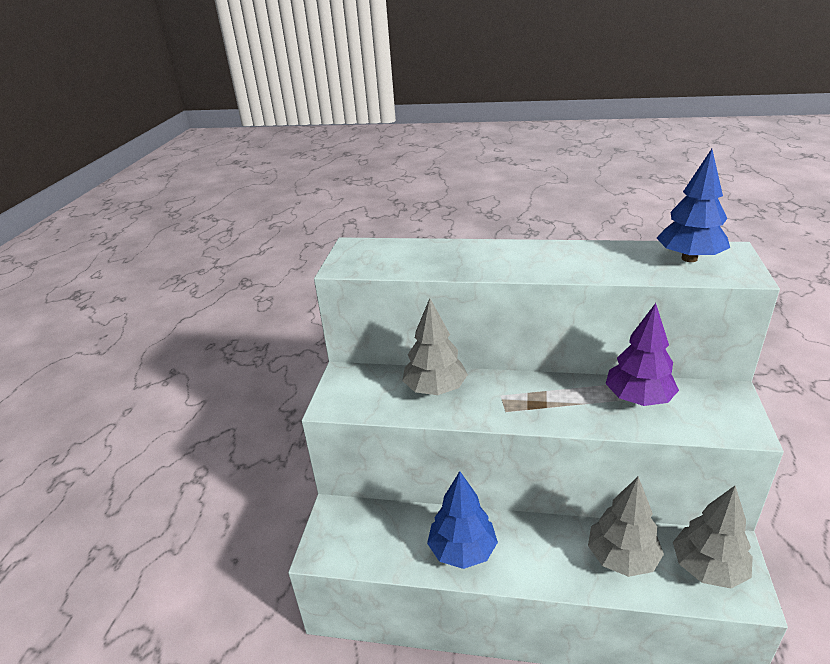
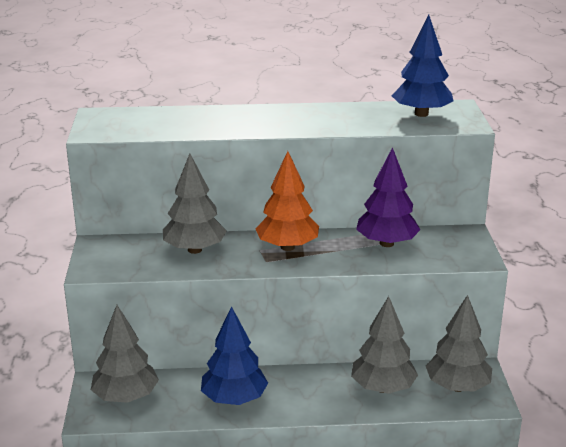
camera: 15 degrees left, 5 degrees down
(357, 532) = (126, 397): none -> grey tree
(530, 394) = (287, 247): none -> orange tree

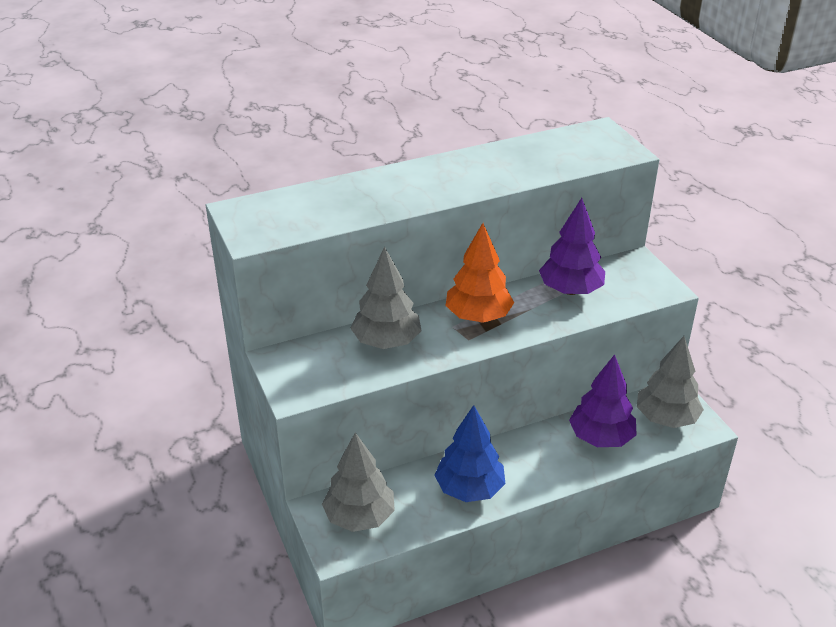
camera: 20 degrees left, 10 degrees up
(382, 388) = (601, 438): grey tree -> purple tree
(421, 114) = (574, 146): blue tree -> none

